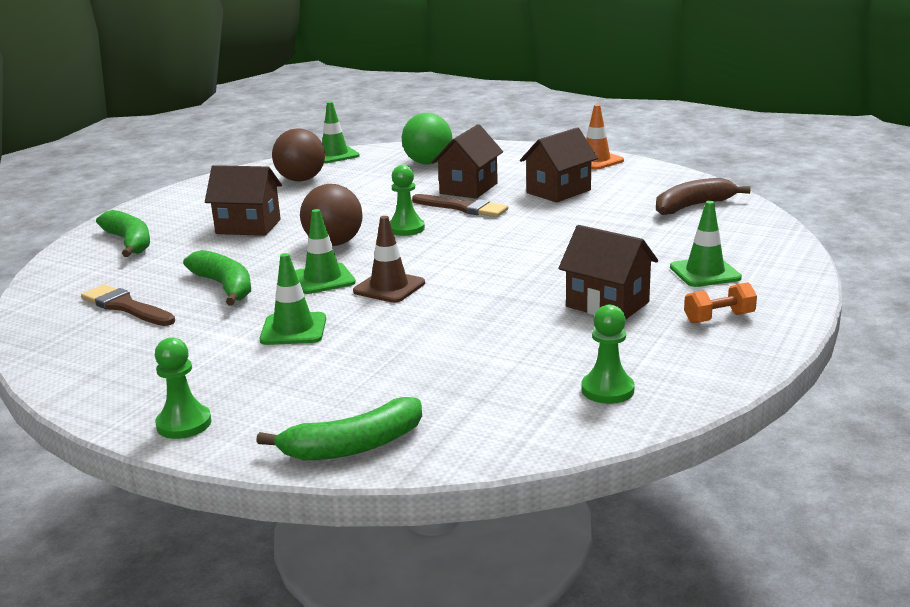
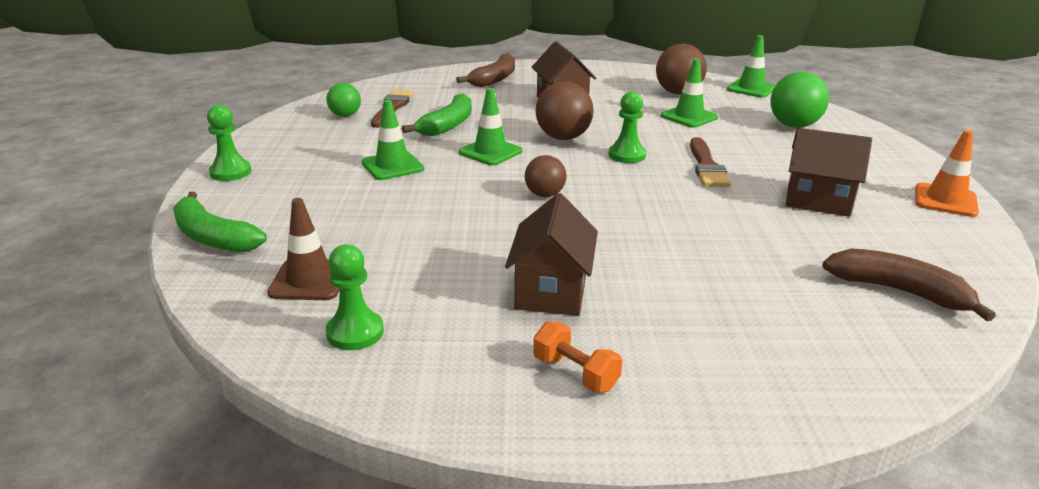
camera: 60 degrees right, 5 degrees up
(106, 336) = (345, 115): none -> green ball
(129, 242) = (494, 79): green banana -> brown banana
(389, 287) = (497, 180): brown traffic cone -> brown traffic cone (309, 280)
(443, 274) = (544, 195): none -> brown ball
(469, 188) = (758, 157): brown house -> none
(705, 273) = (698, 339): green traffic cone -> green traffic cone (689, 117)

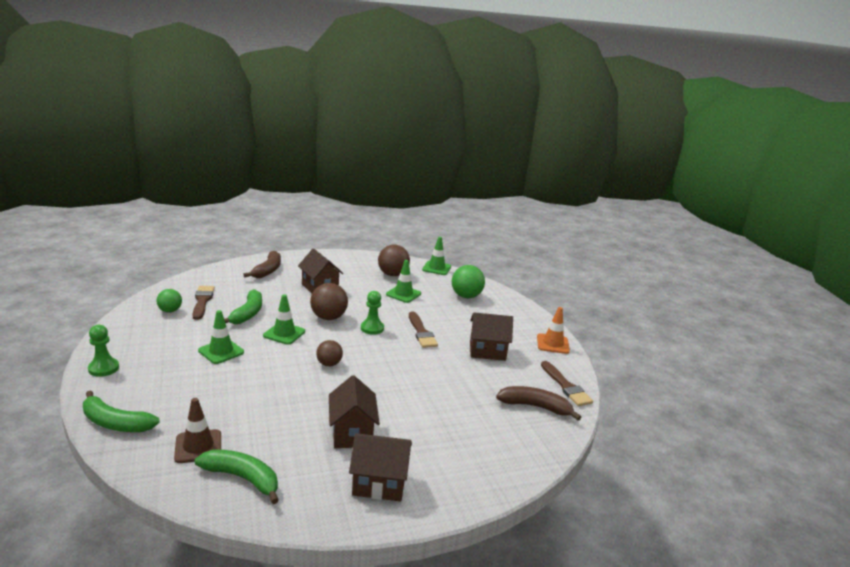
camera: 20 degrees left, 5 degrees down
(355, 332) = (242, 478): green pawn -> green banana
(575, 373) = (379, 483): orange dumbbell -> brown house
(966, 266) = (566, 386): none -> brown brush

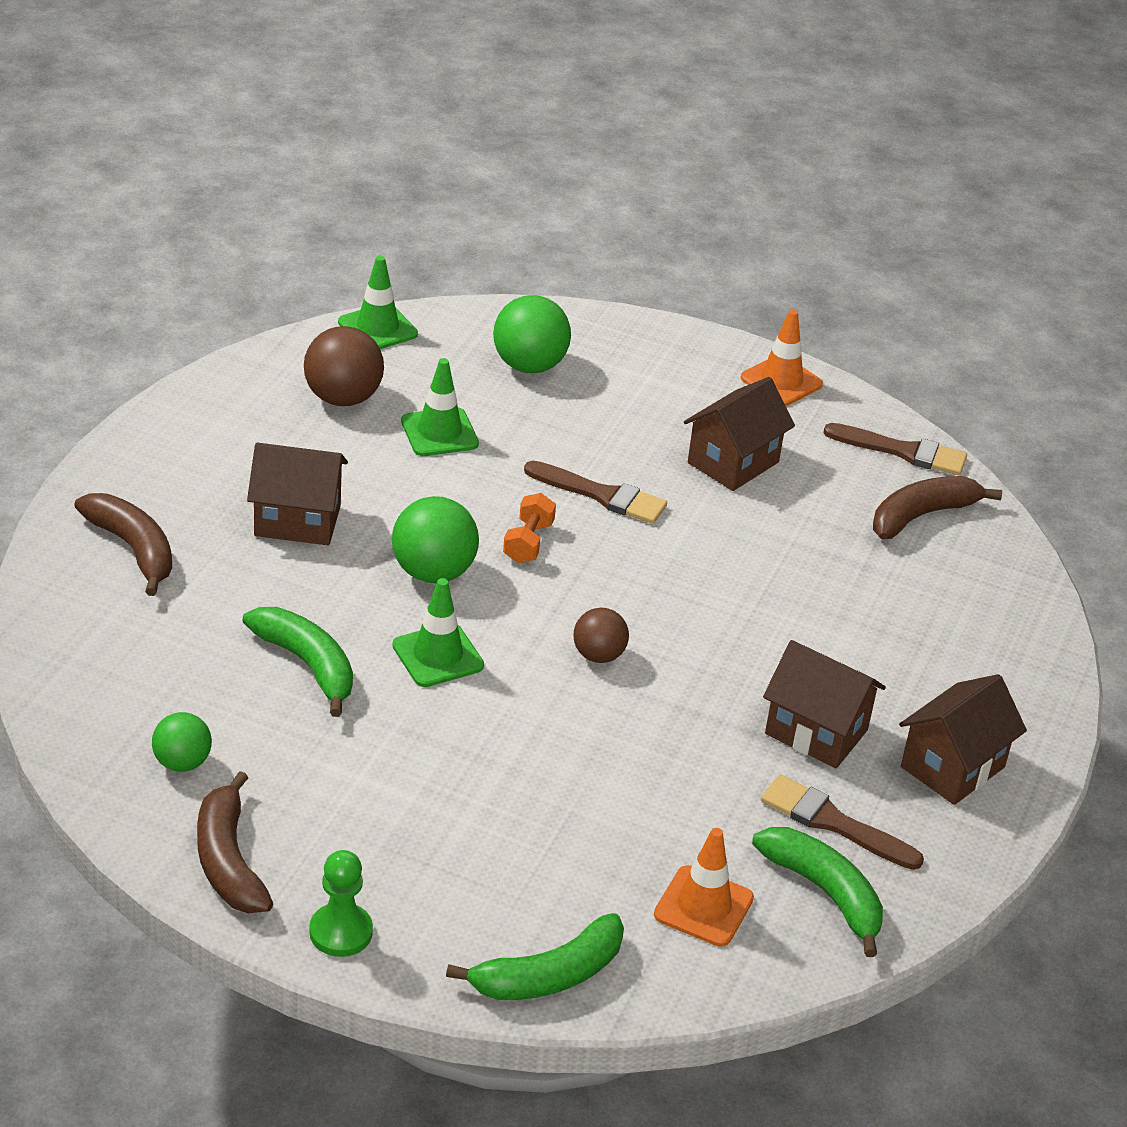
camera: 50 degrees left, 15 degrees up
(125, 335) = (228, 861): none -> brown banana
(198, 446) = (703, 906): brown traffic cone -> orange traffic cone
(202, 301) = (185, 701): brown brush -> brown brush (833, 823)
(221, 351) = (425, 762): green traffic cone -> none
(242, 478) = (824, 893): green banana -> green banana turned 75 degrees clockwise
(328, 317) = (433, 572): brown ball -> green ball
(372, 328) = (528, 542): green pawn -> orange dumbbell

